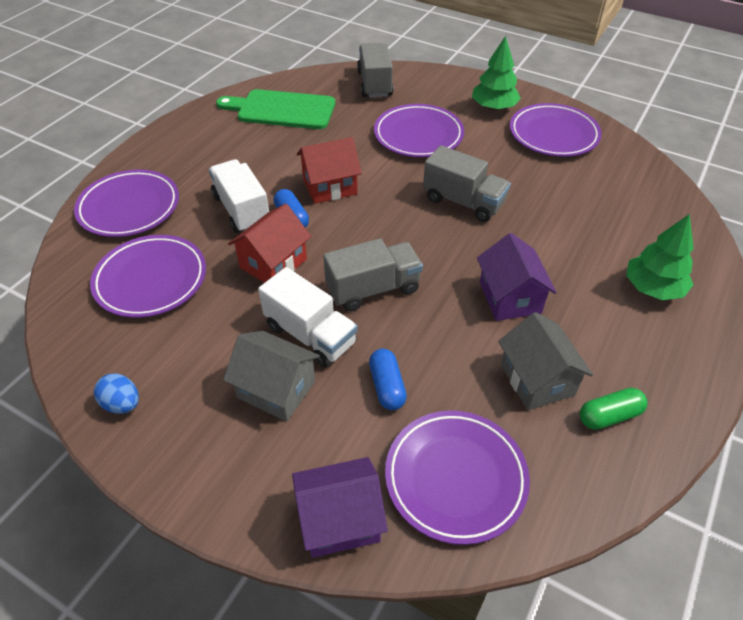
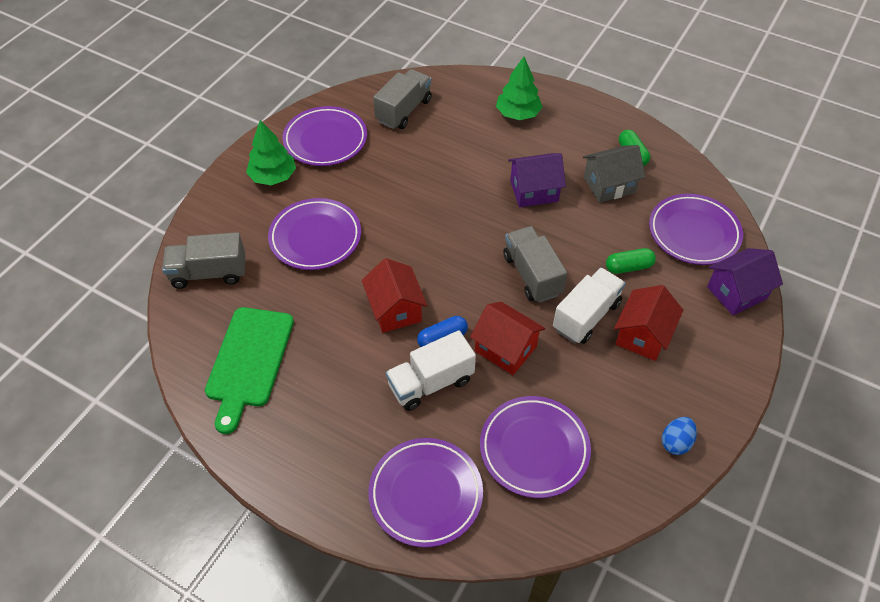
camera: 90 degrees left, 5 degrees up
(276, 389) = (643, 335): grey house -> red house
(340, 520) = (737, 292): purple house -> purple house turned 75 degrees clockwise
(387, 386) = (628, 267): blue capsule -> green capsule
(463, 201) = (420, 210): grey truck -> grey truck (404, 111)

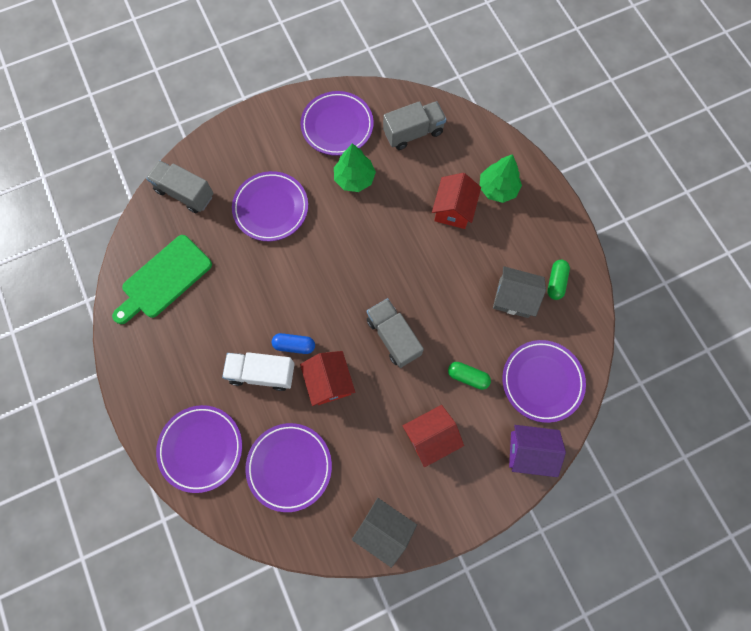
camera: 35 degrees right, 20 degrees up
(273, 176) = (279, 137): green tree -> green tree (354, 178)
(395, 309) = (281, 302): red house -> red house (453, 210)
(532, 275) = (393, 336): grey truck -> grey truck turned 45 degrees counterclockwise
(534, 191) = (452, 267): purple house -> none
(586, 316) = (404, 395): white truck -> none
(676, 442) = (384, 529): blue egg -> grey house

